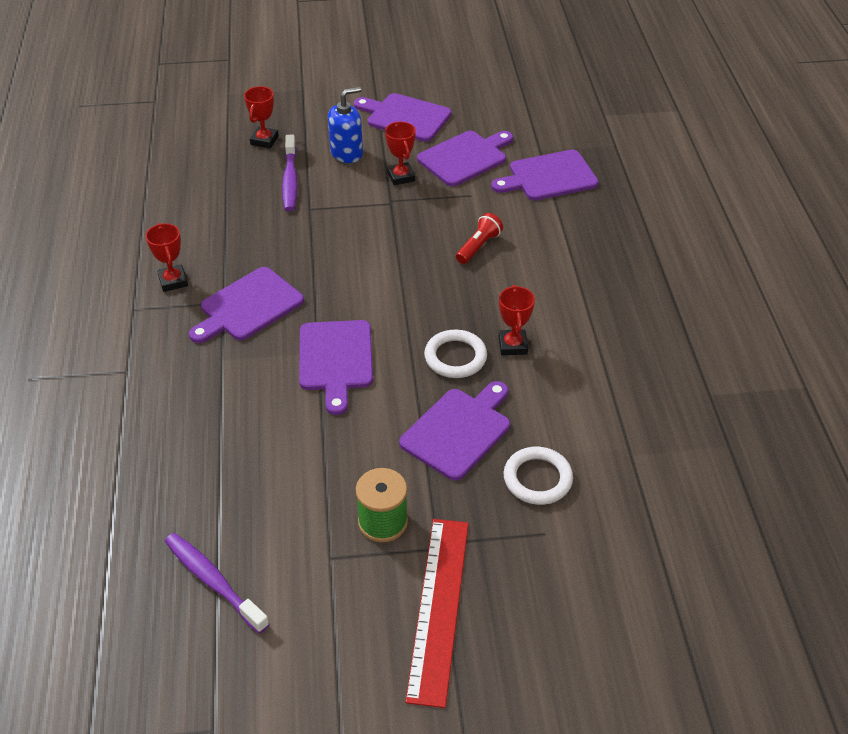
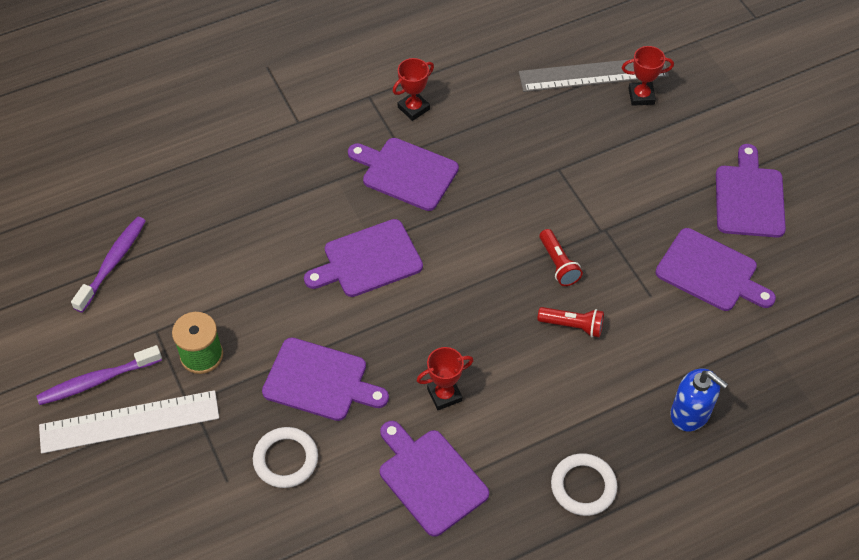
camera: 70 degrees right, 10 degrees up
(220, 159) = (593, 74): none -> grey ruler
(290, 180) = (592, 139): purple toothbrush -> purple toothbrush (97, 381)
(347, 153) = (659, 168): blue soap dispenser -> blue soap dispenser (690, 413)
(401, 177) = (647, 226): red trophy -> none
(411, 237) = (558, 264): none -> red flashlight
(439, 608) = (129, 422): red ruler -> white ruler
(455, 357) = (409, 351): white ring -> white ring (583, 486)
(549, 177) = (721, 359): purple cutting board -> purple cutting board (430, 478)

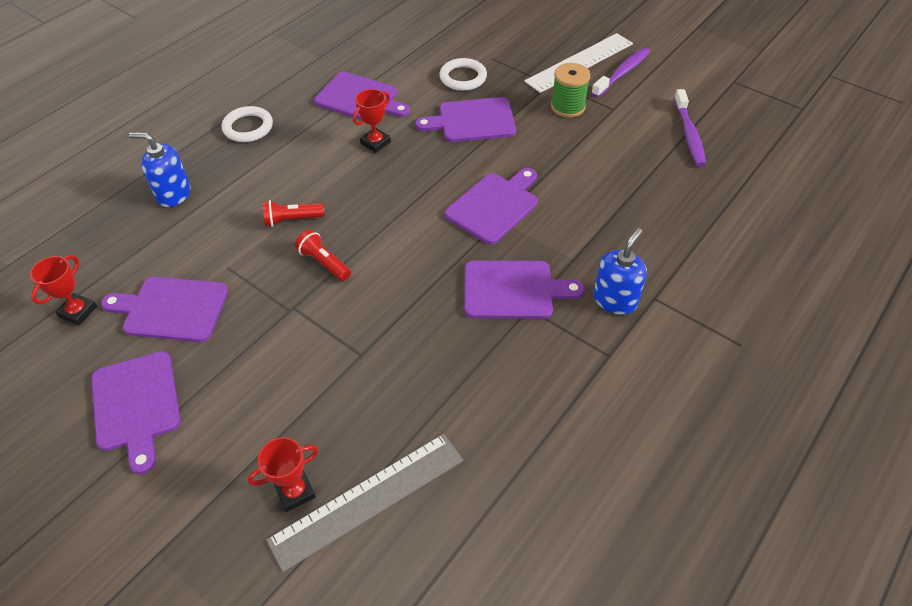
camera: 155 degrees right, 5 degrees down
(330, 133) = (615, 300): none -> blue soap dispenser
(413, 108) = (552, 361): red trophy -> red trophy (78, 311)

